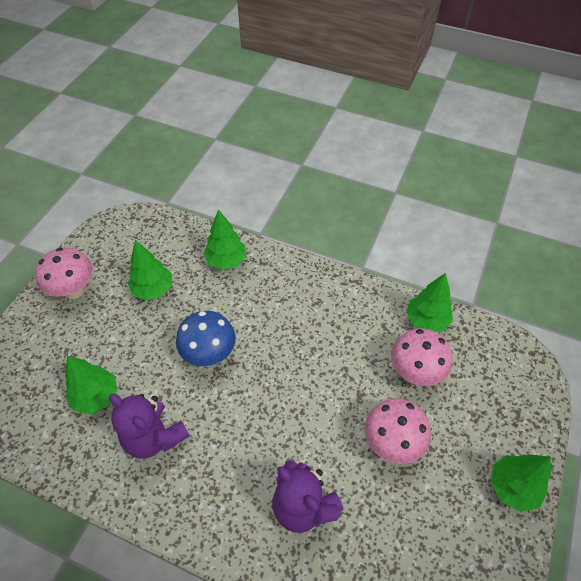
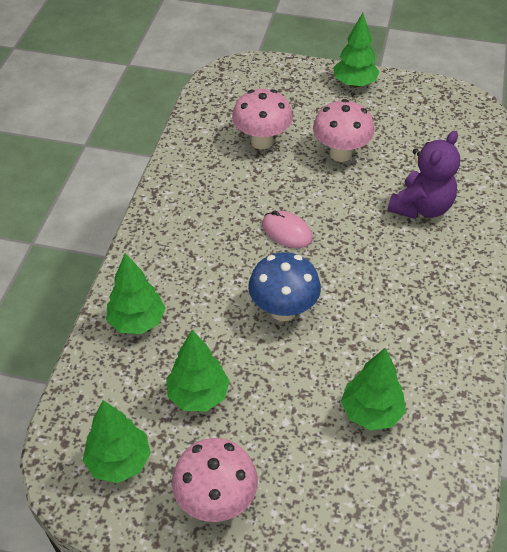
camera: 100 degrees left, 5 degrees down
(154, 437) = (399, 338): purple teddy bear -> none
(293, 372) = (286, 232): none -> pink mouse
(426, 321) = (199, 135): green tree -> green tree (119, 461)

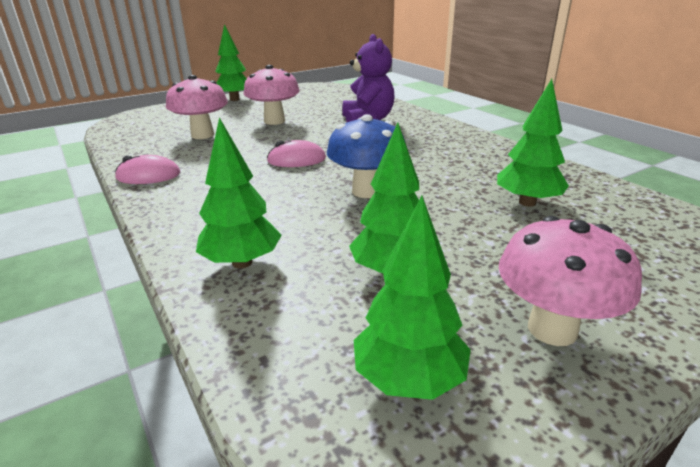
camera: 45 degrees left, 20 degrees down
(174, 182) = (148, 176): none -> pink mouse

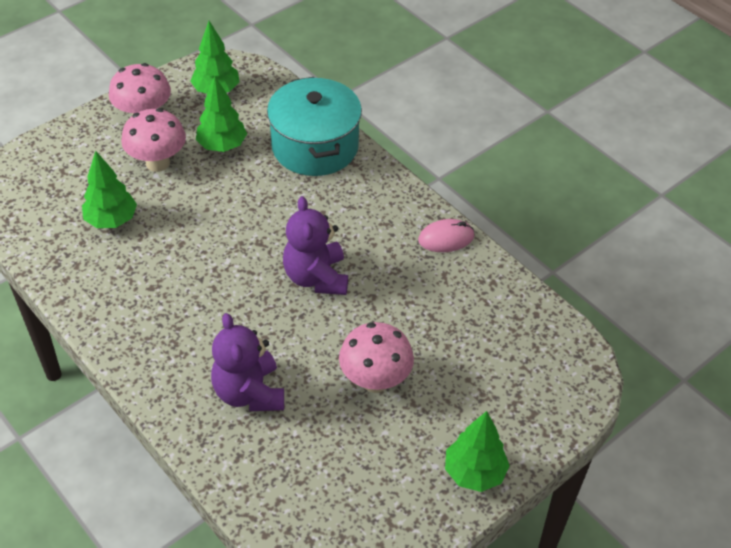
camera: 170 degrees right, 20 degrees up
(202, 135) = (447, 330): pink mushroom -> pink mushroom (158, 163)
(242, 262) = (315, 146): green tree -> turquoise pot
(296, 160) = (316, 277): pink mouse -> purple teddy bear
(366, 191) = (242, 227): blue mushroom -> none

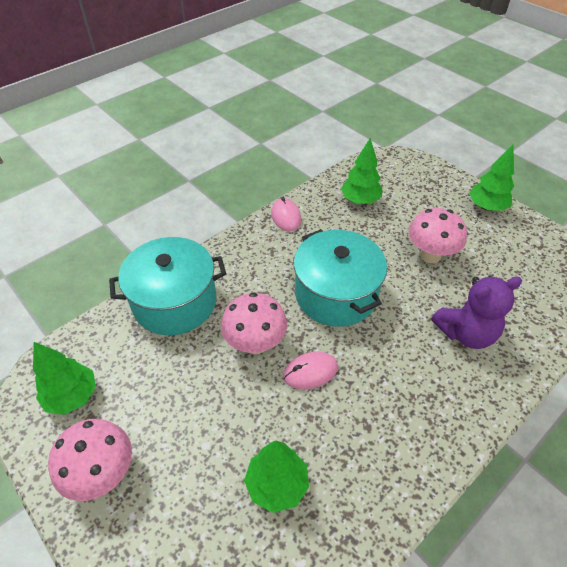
camera: 90 degrees left, 0 degrees up
(158, 163) = (186, 445): pink mushroom -> pink mushroom (255, 343)
(217, 248) = (310, 372): none -> pink mouse
(222, 146) = (165, 381): green tree -> green tree (360, 200)
(316, 277) = (336, 294): purple teddy bear -> turquoise pot

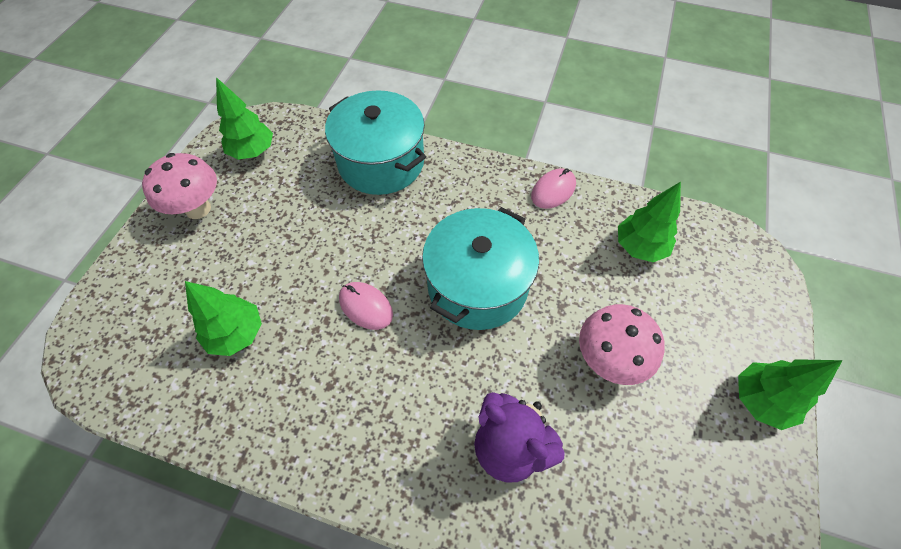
camera: 60 degrees right, 10 degrees up
(255, 343) = (372, 246): pink mushroom -> none

